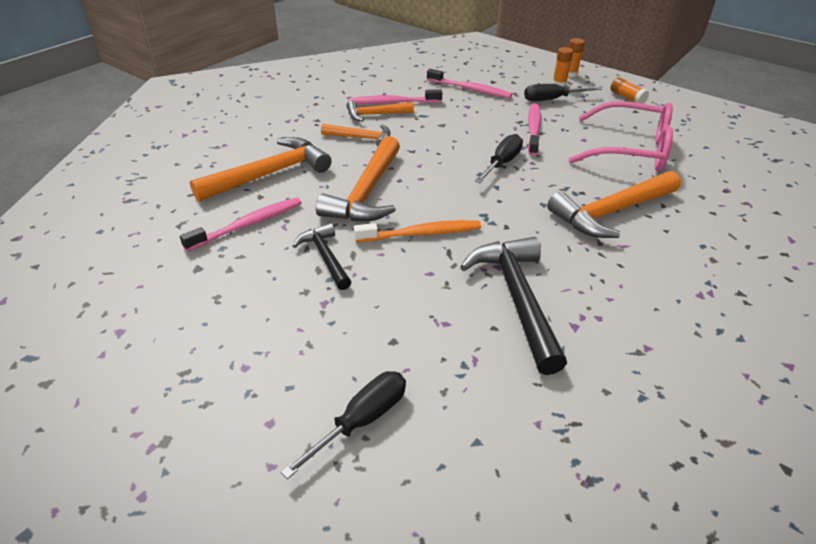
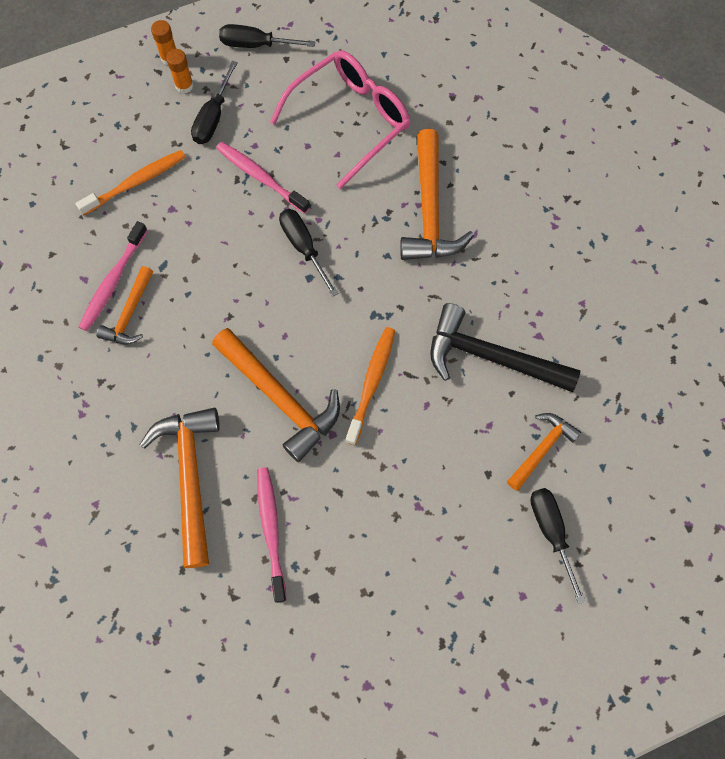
camera: 60 degrees left, 30 degrees up
(325, 257) = (359, 480): black hammer -> none
(361, 138) = (173, 353): orange hammer -> orange hammer (542, 448)
(470, 89) = (136, 182): pink toothbrush -> orange toothbrush
(627, 97) = (256, 45): orange glue stick -> black screwdriver

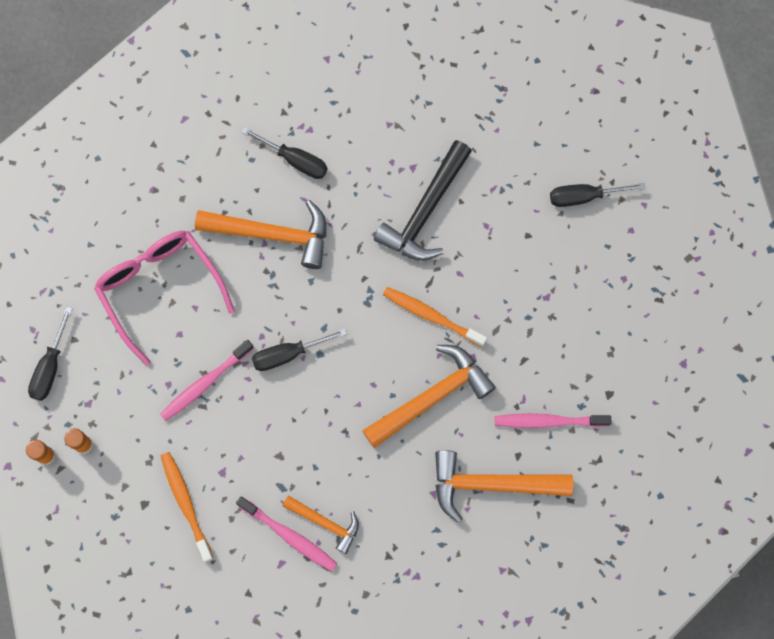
camera: 80 degrees left, 5 degrees up
(213, 117) = (127, 420): black screwdriver -> black screwdriver (295, 160)
(542, 448) = (513, 187): orange hammer -> none

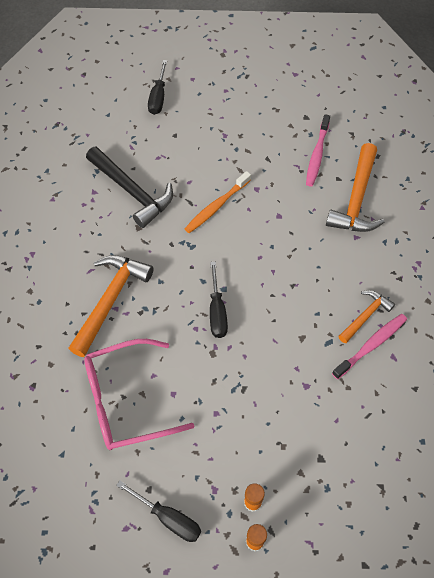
camera: 75 degrees left, 15 degrees down
(186, 504) = (328, 422): orange toothbrush -> none
(205, 383) = (224, 382): pink toothbrush -> none
(295, 160) = (53, 269): black screwdriver -> none
(432, 396) = (280, 220): orange hammer -> none

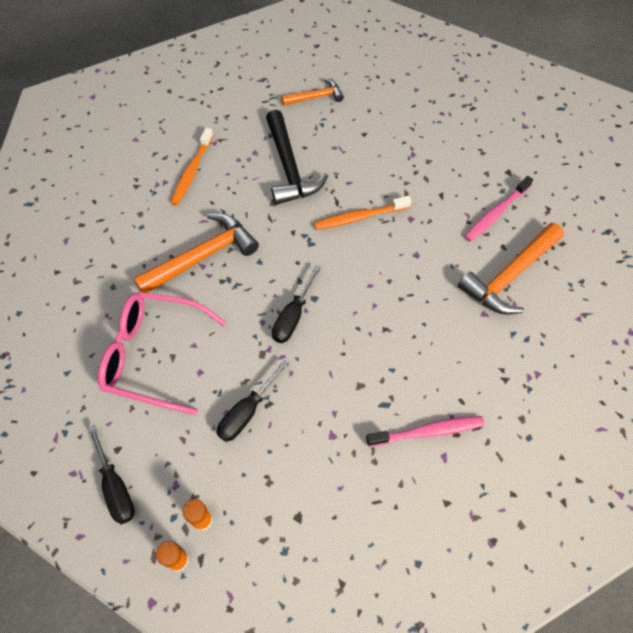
camera: 30 degrees right, 0 degrees up
(50, 233) = (192, 171): none -> orange toothbrush
(158, 97) = (371, 93): black screwdriver -> black screwdriver (247, 412)
(365, 316) = (441, 398): orange hammer -> orange hammer (316, 97)

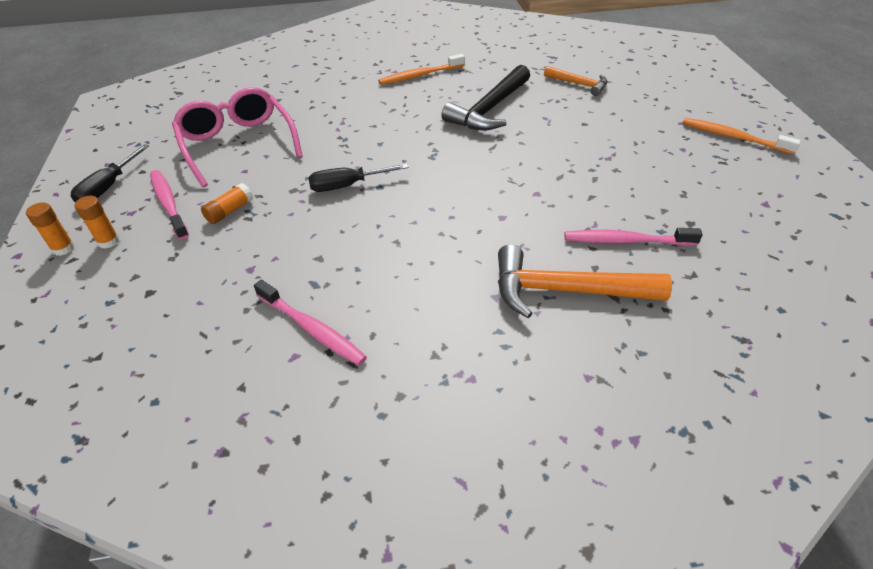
camera: 50 degrees right, 15 degrees down
(192, 451) = (168, 204): none -> pink toothbrush
(203, 256) = (351, 118): orange hammer -> none
(247, 412) = (230, 211): black screwdriver -> orange glue stick
(359, 217) = (494, 166): orange toothbrush -> orange toothbrush (733, 137)

